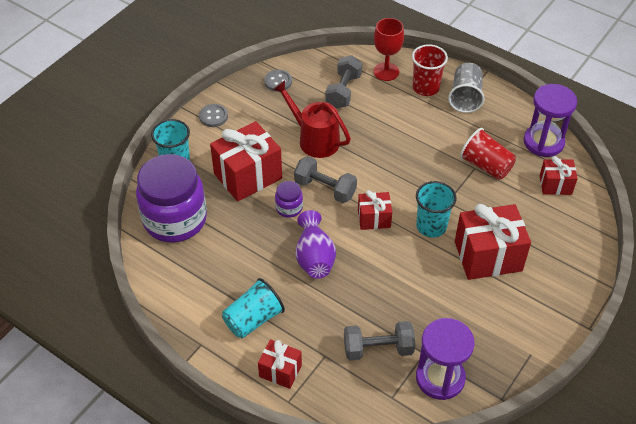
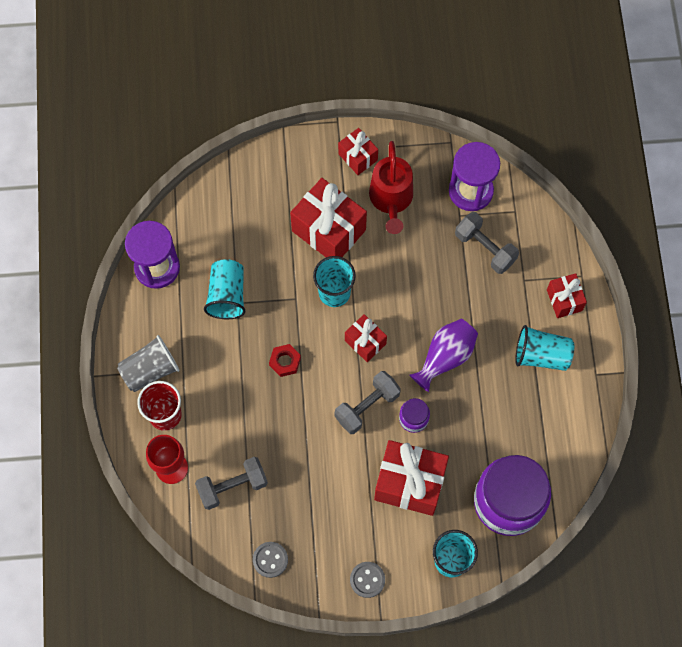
camera: 130 degrees left, 20 degrees up
(314, 139) = (317, 462): red watering can -> red watering can (391, 200)
(325, 188) = (367, 406): grey dumbbell -> grey dumbbell turned 60 degrees clockwise
(403, 166) = (285, 362): none -> red nut
(486, 166) = (227, 295): red cup -> turquoise cup
(555, 185) = (204, 228): red gift -> red gift (358, 157)

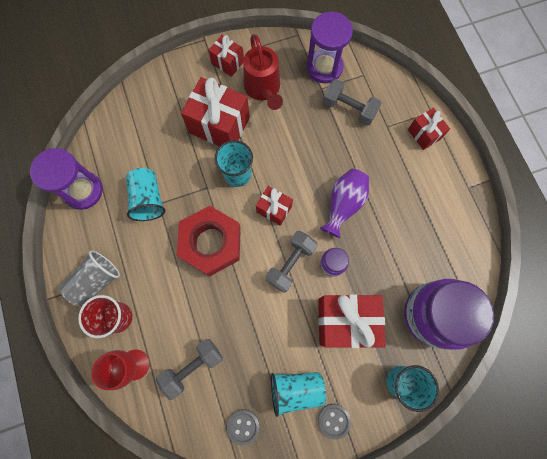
camera: 15 degrees left, 5 degrees up
(285, 362) = (211, 243): red nut -> red nut, size x2.34
(541, 355) = (420, 183): turquoise cup -> turquoise cup (295, 389)

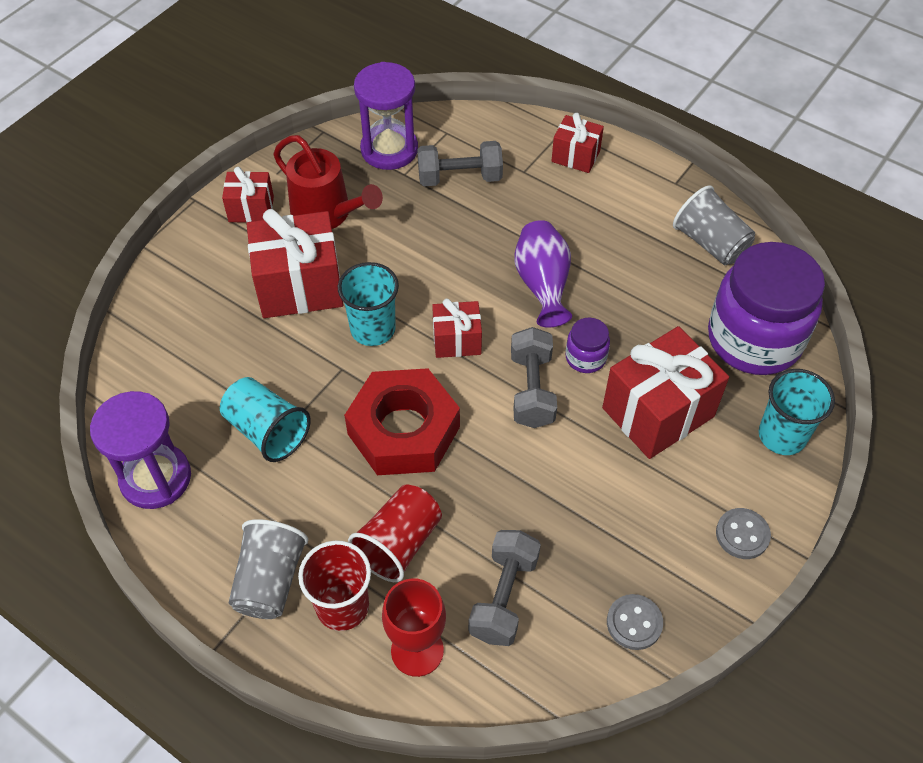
camera: 35 degrees left, 20 degrees down
(165, 303) = (399, 543): none -> red cup
(295, 389) = (663, 530): turquoise cup -> none
(457, 239) = (710, 243): none -> grey cup

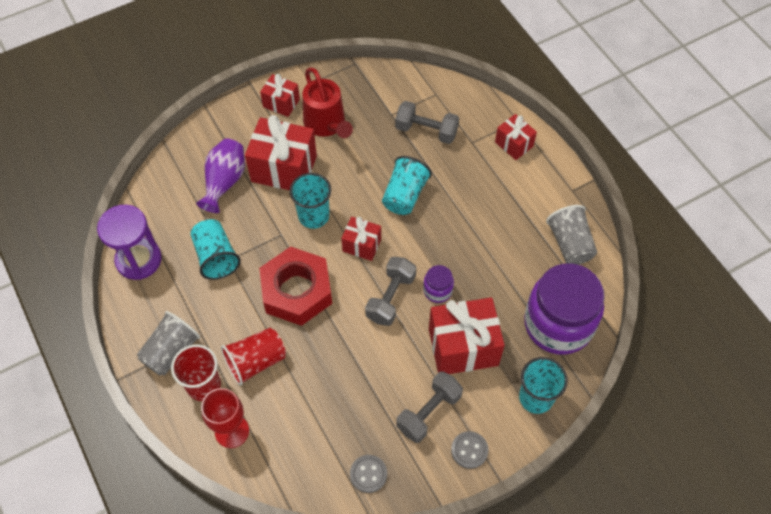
camera: 25 degrees right, 5 degrees up
(389, 149) = (391, 93): purple hourglass -> none
(477, 261) = (404, 195): none -> turquoise cup
(503, 597) = (299, 422): grey dumbbell -> grey dumbbell (429, 412)
(542, 285) = (438, 229): purple vase -> purple vase (224, 182)

